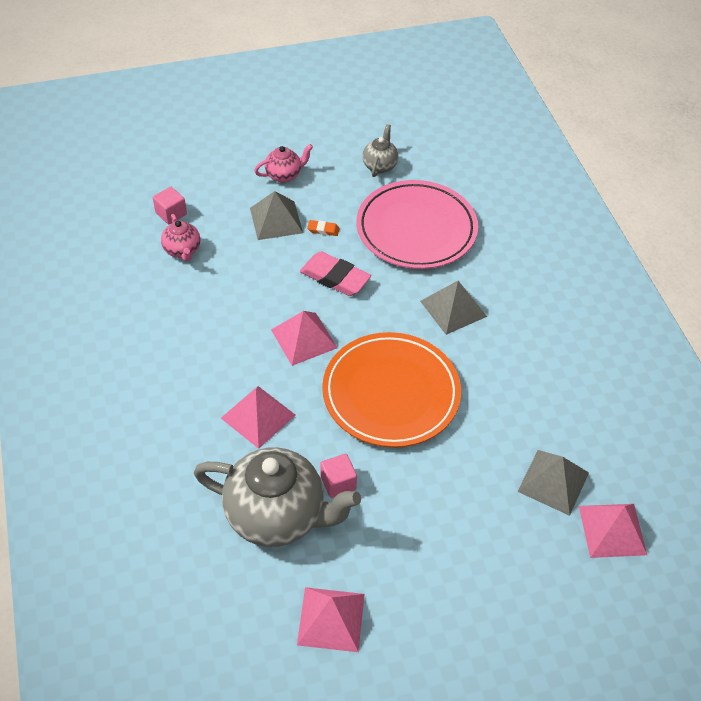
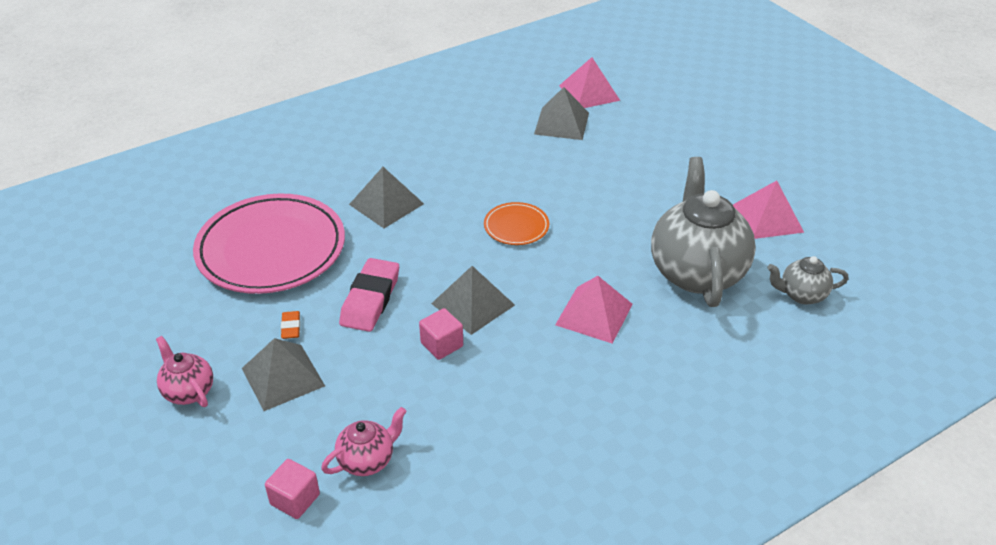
camera: 105 degrees left, 10 degrees down
(304, 338) = (472, 304): pink pyramid -> grey pyramid
(338, 483) = (637, 241): pink cube -> pink cube (442, 345)
(380, 165) = (157, 301): grey teapot -> grey teapot (801, 295)
(391, 393) = (516, 227): orange plate -> orange plate, size x0.45

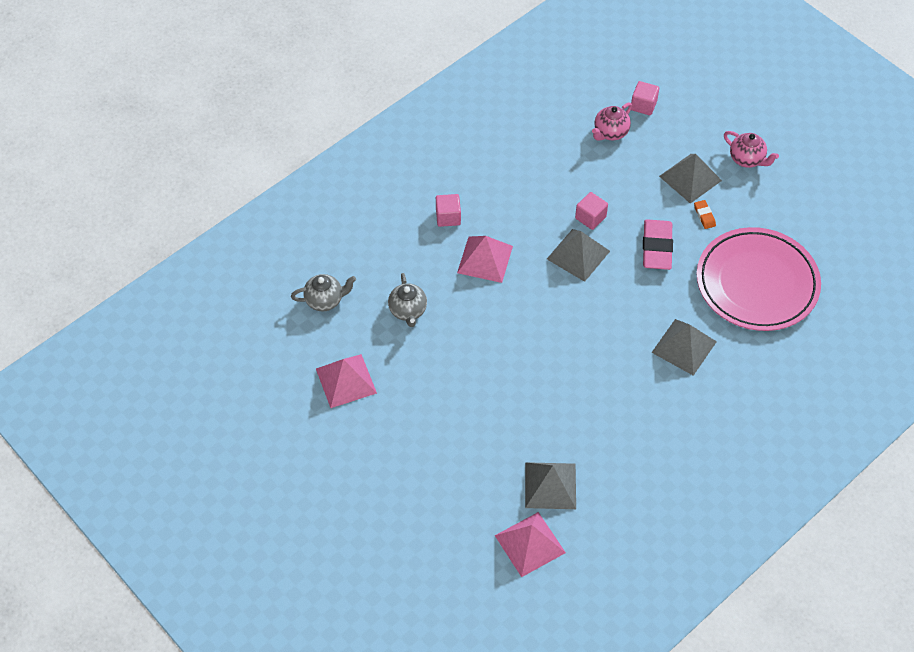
camera: 170 degrees right, 15 degrees up
(516, 227) = (563, 337): orange plate -> none
(637, 371) = (448, 217): none -> pink cube
(696, 272) = (408, 311): grey teapot -> grey teapot, size x0.48

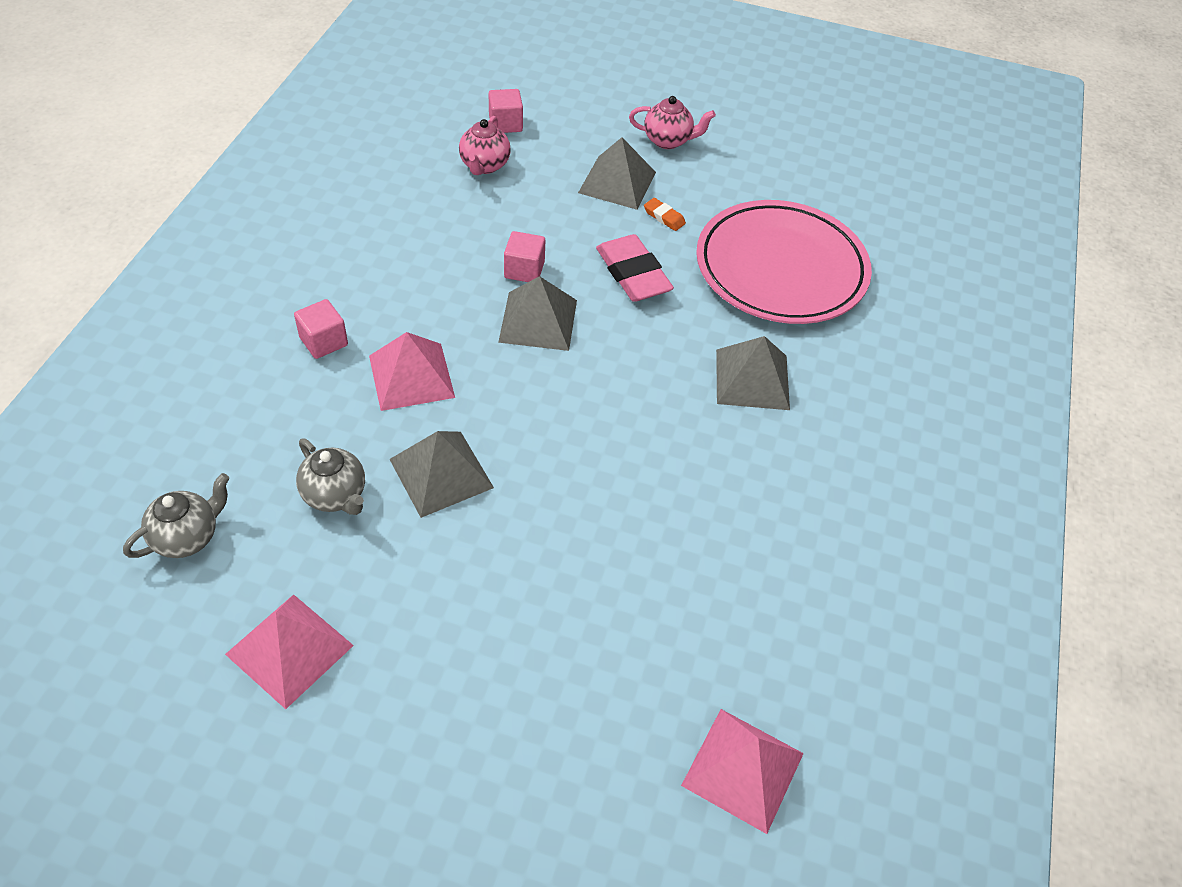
camera: 35 degrees left, 5 degrees down
(550, 485) = (711, 657): grey pyramid -> grey pyramid (441, 473)

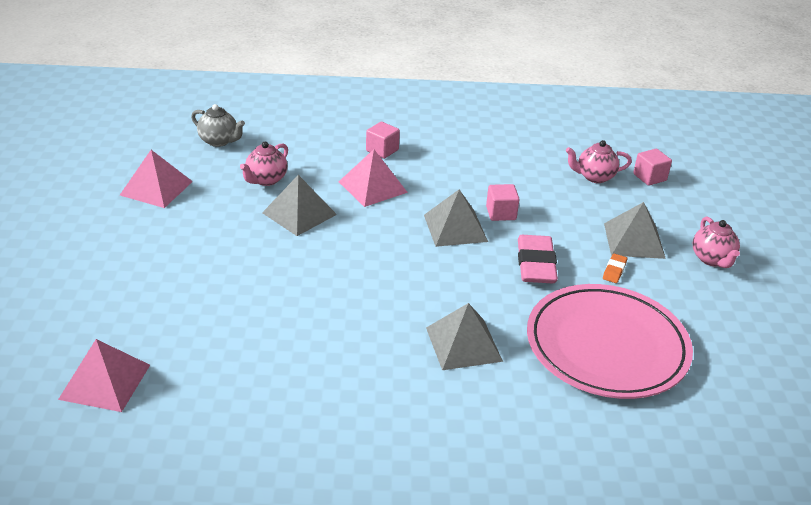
camera: 75 degrees right, 15 degrees down
(335, 495) = (266, 180): grey teapot -> pink teapot
(633, 274) = (536, 264): pink eraser -> pink eraser turned 45 degrees counterclockwise

